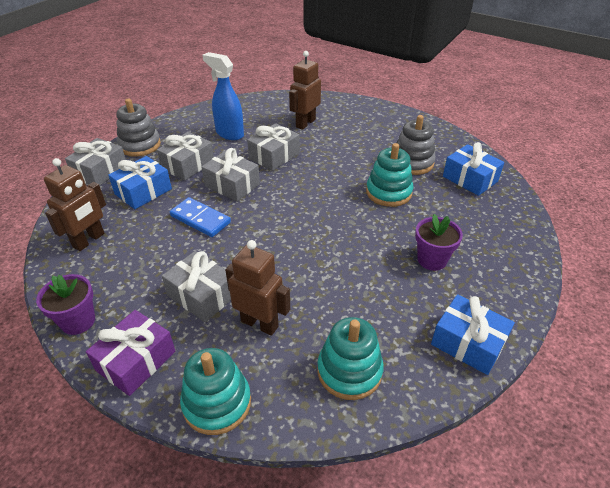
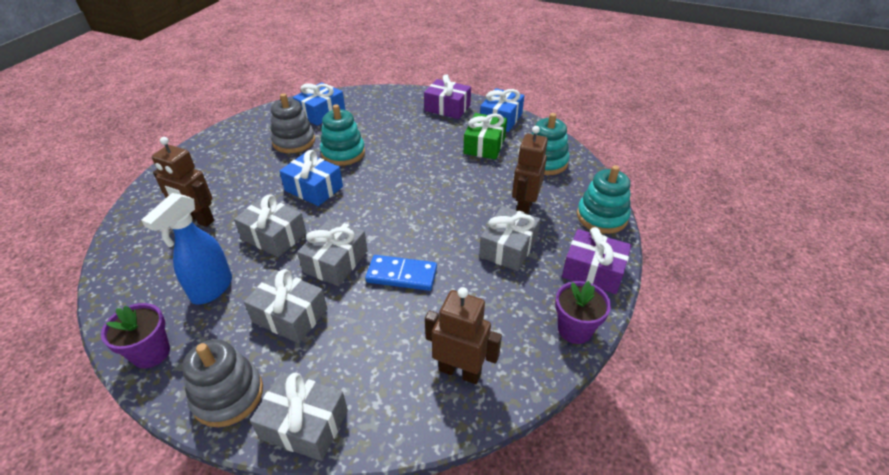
camera: 100 degrees left, 0 degrees up
(143, 191) = (354, 347): blue gift -> blue gift (314, 188)
(200, 219) = (402, 275): blue domino -> blue domino turned 75 degrees clockwise
(396, 310) = (484, 145): none -> green gift
(432, 260) = (428, 131): purple flower pot -> purple flower pot (151, 353)
(494, 286) = (447, 108): none -> purple gift

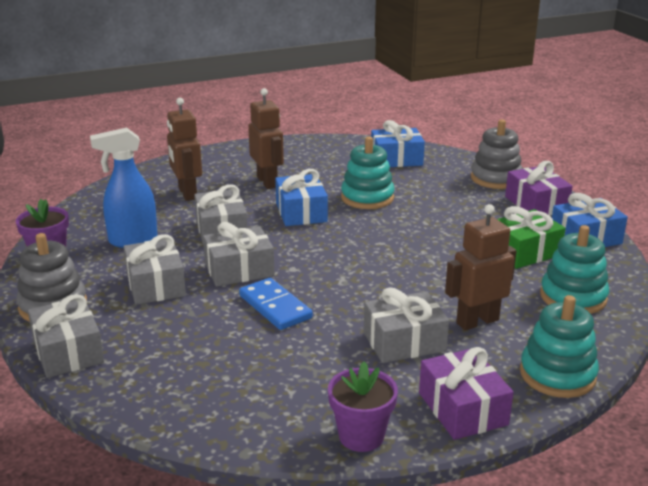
camera: 45 degrees right, 15 degrees down
(294, 141) = (338, 171): grey stacking toy -> grey stacking toy (496, 178)
(460, 371) = (214, 395): brown robot -> brown robot (267, 182)

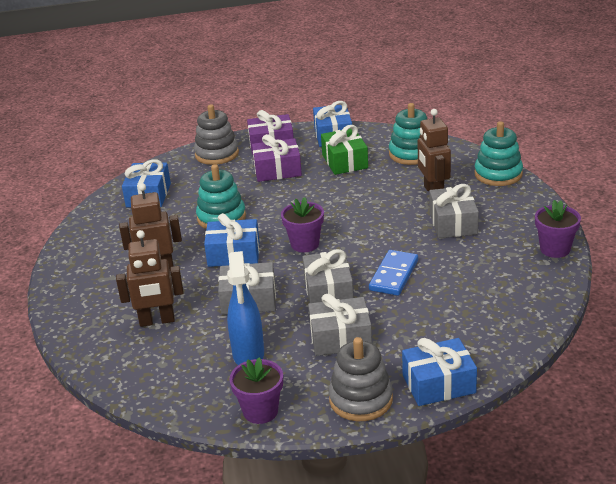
camera: 75 degrees left, 5 degrees up
(68, 351) = (438, 384): grey gift -> blue gift
(275, 307) = (393, 275): blue domino -> blue domino turned 45 degrees counterclockwise
(328, 247) = (305, 244): none -> purple flower pot
(462, 409) = (529, 210): purple gift -> purple gift (277, 170)

